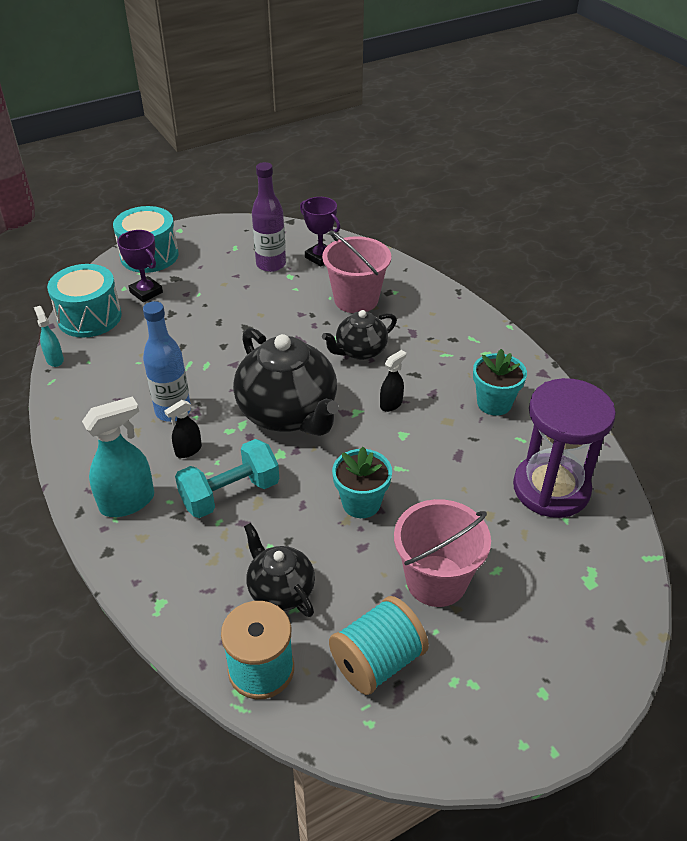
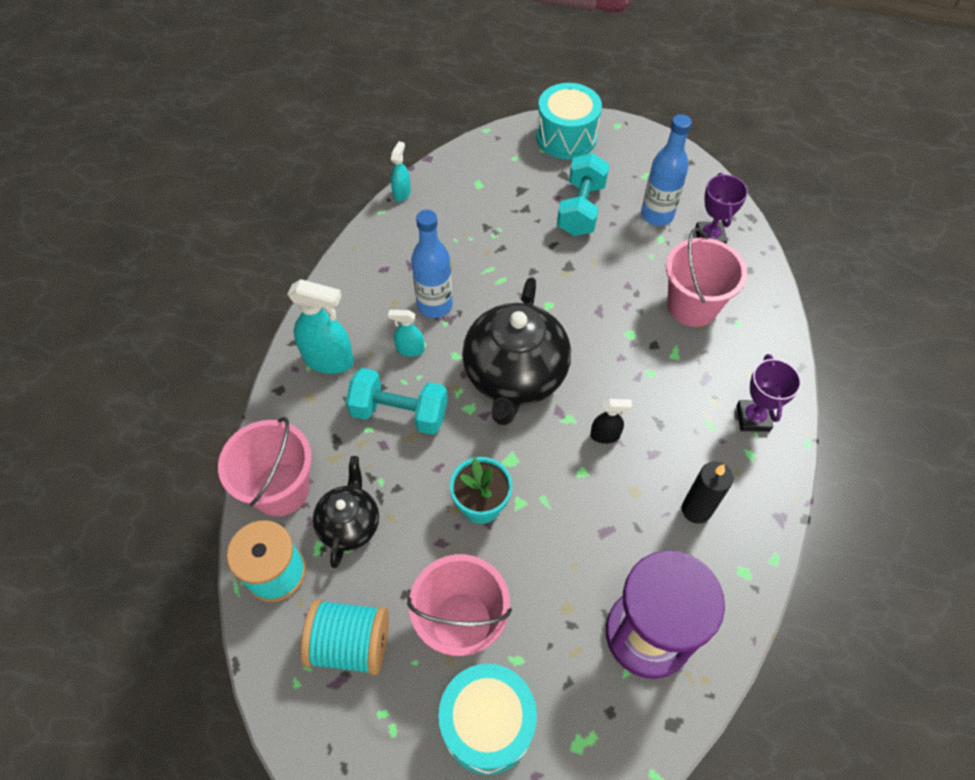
camera: 45 degrees right, 15 degrees up
(89, 317) = (462, 169): turquoise drum -> turquoise drum (487, 723)
(146, 292) = (527, 174): purple trophy -> purple trophy (753, 418)
(188, 450) = (410, 349): black spray bottle -> turquoise spray bottle
(194, 613) = (281, 489): none -> pink bucket
(213, 290) = (581, 209): none -> turquoise dumbbell
(271, 264) = (657, 215): purple bottle -> blue bottle
(360, 351) = (637, 362): black teapot -> none
(494, 403) = (696, 510): turquoise flower pot -> black candle

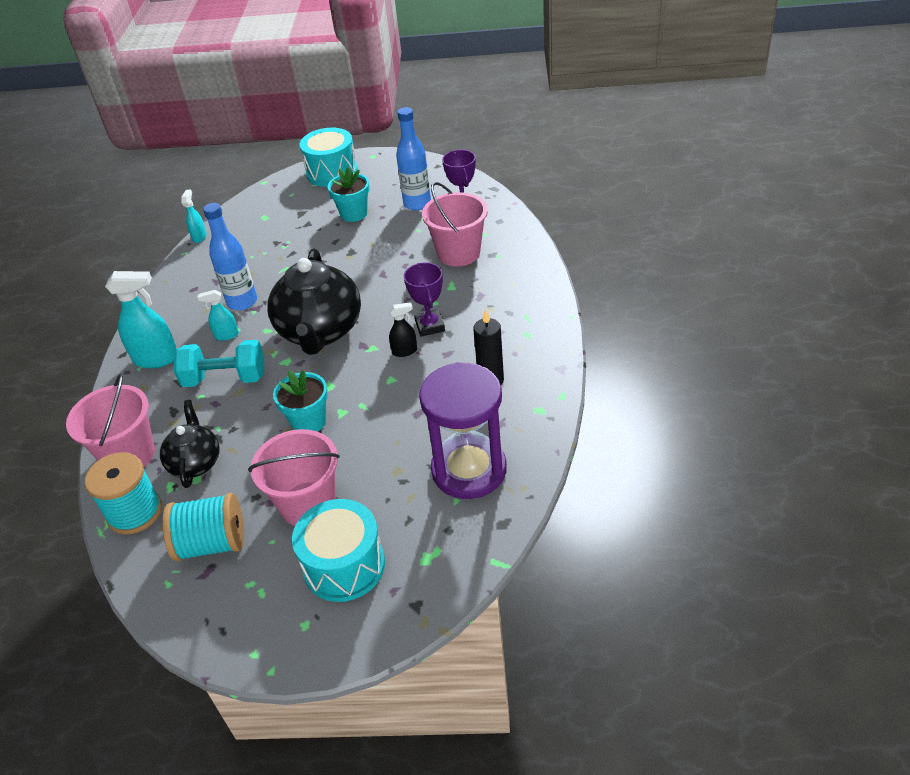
camera: 10 degrees left, 15 degrees down
(581, 209) = (354, 214): turquoise dumbbell -> turquoise flower pot
(753, 418) = (524, 311): purple trophy -> purple trophy (430, 326)

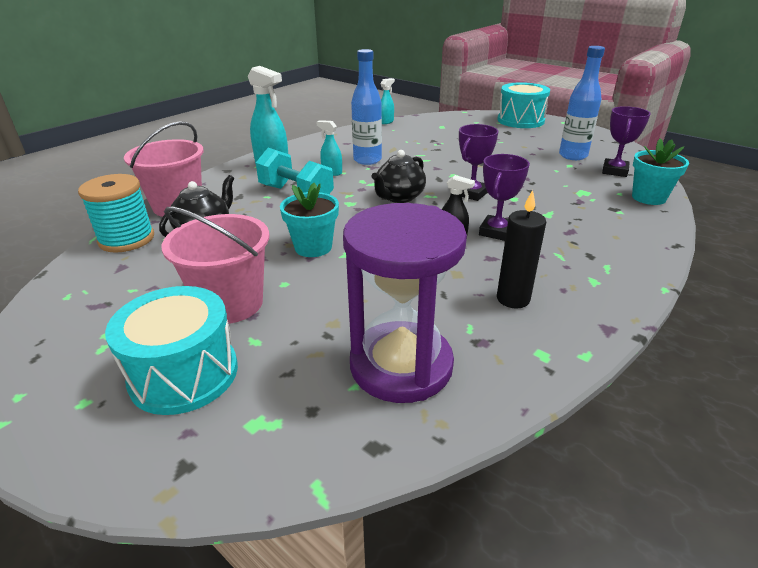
camera: 35 degrees right, 10 degrees down
(212, 543) = (132, 288): turquoise spool -> none
(320, 332) = (399, 197): black teapot -> black teapot, size x0.55
(354, 214) = (511, 145): turquoise flower pot -> turquoise flower pot (648, 197)
(375, 294) = (471, 193): none -> purple trophy
(458, 253) = (579, 196): pink bucket -> none

